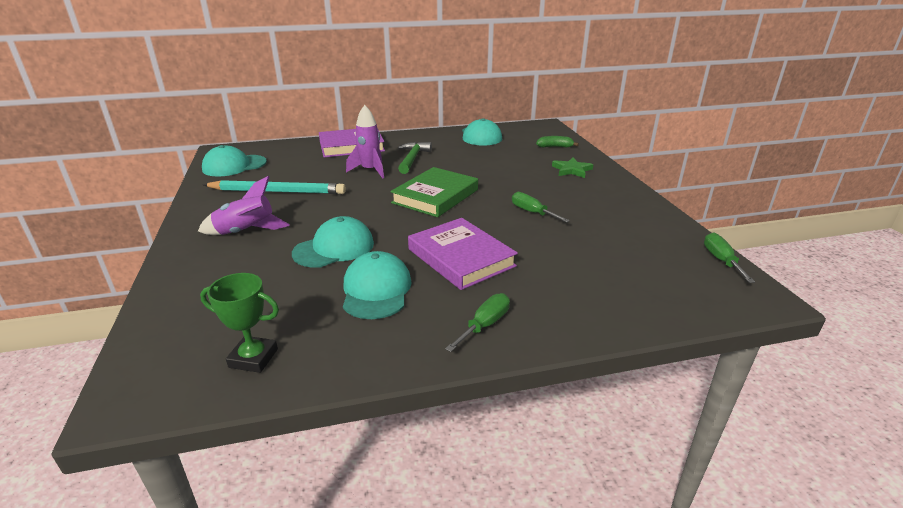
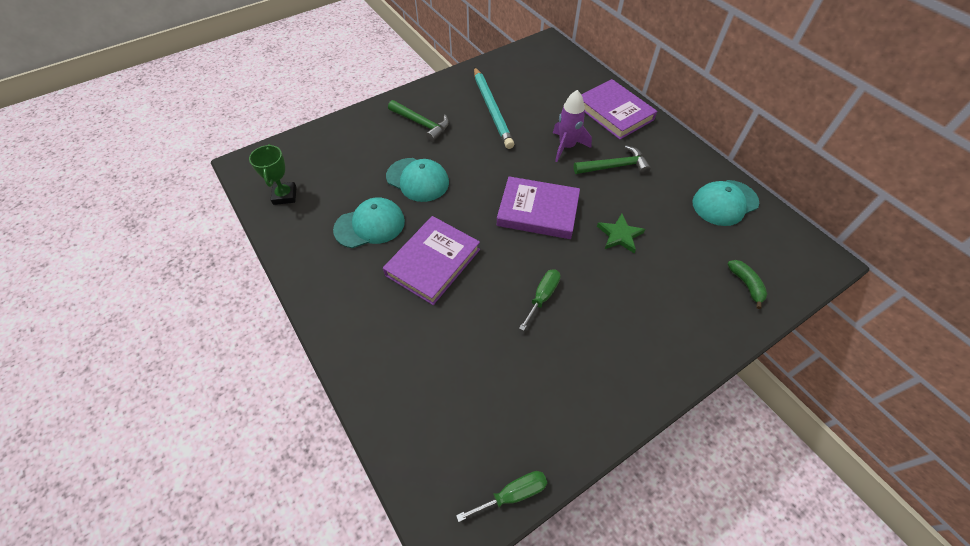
camera: 70 degrees right, 25 degrees up
(234, 166) = (524, 64): turquoise cap -> none
(246, 232) = (421, 124): purple rocket -> green hammer
(435, 196) = (538, 211): green book -> purple book
(485, 325) = (344, 303): green screwdriver -> none
(571, 170) = (679, 315): green star -> green star (620, 235)

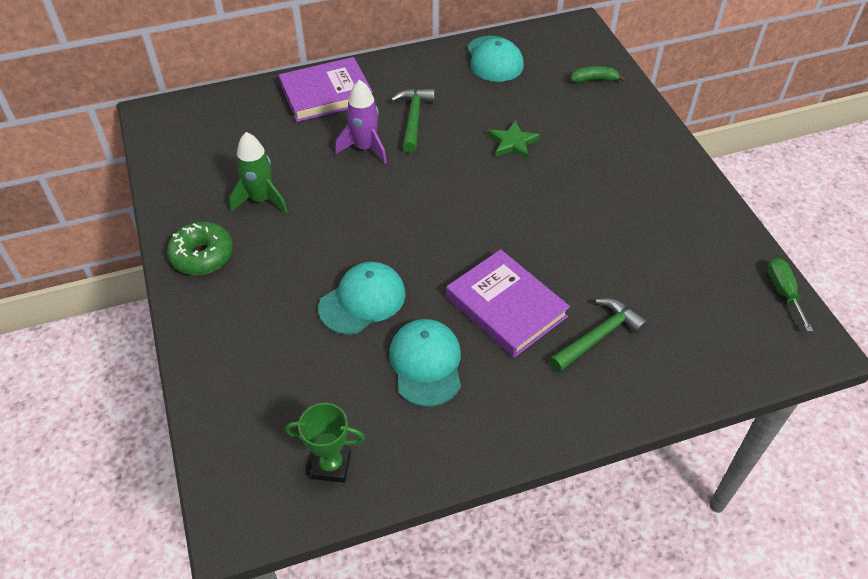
camera: 75 degrees left, 5 degrees down
(421, 124) = (252, 279): green hammer -> green hammer (598, 336)
(434, 97) = (202, 255): none -> green donut
(491, 109) = (261, 200): turquoise pencil -> green rocket
(538, 211) = (458, 197): purple book -> none
(542, 297) = (576, 221): green screwdriver -> none

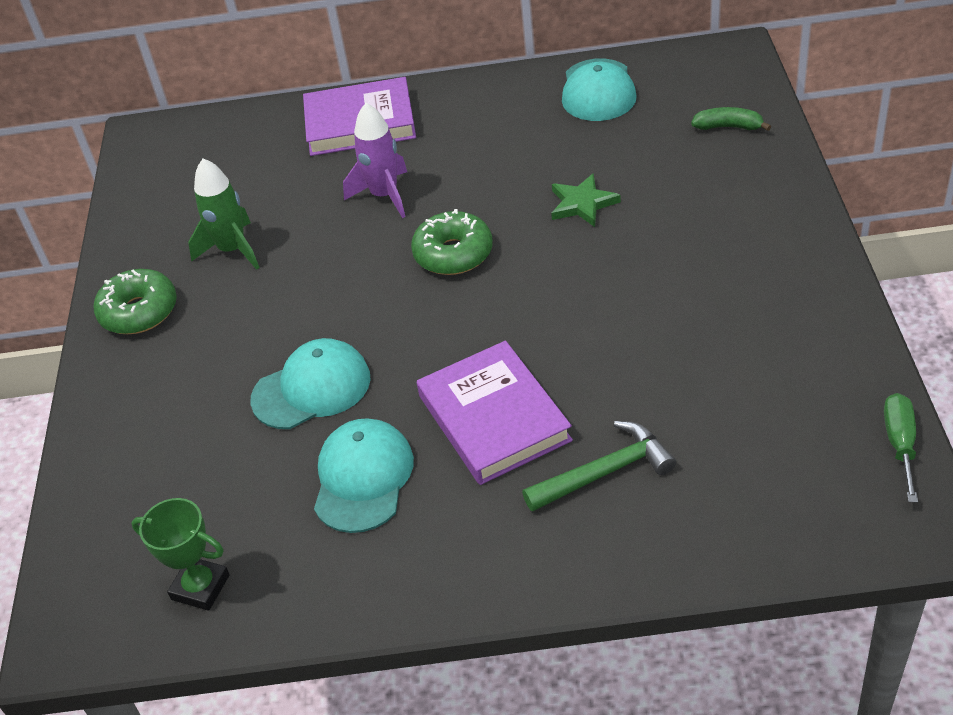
camera: 20 degrees right, 5 degrees down
(413, 119) = (460, 162): green hammer -> none
(432, 188) = (453, 254): none -> green donut

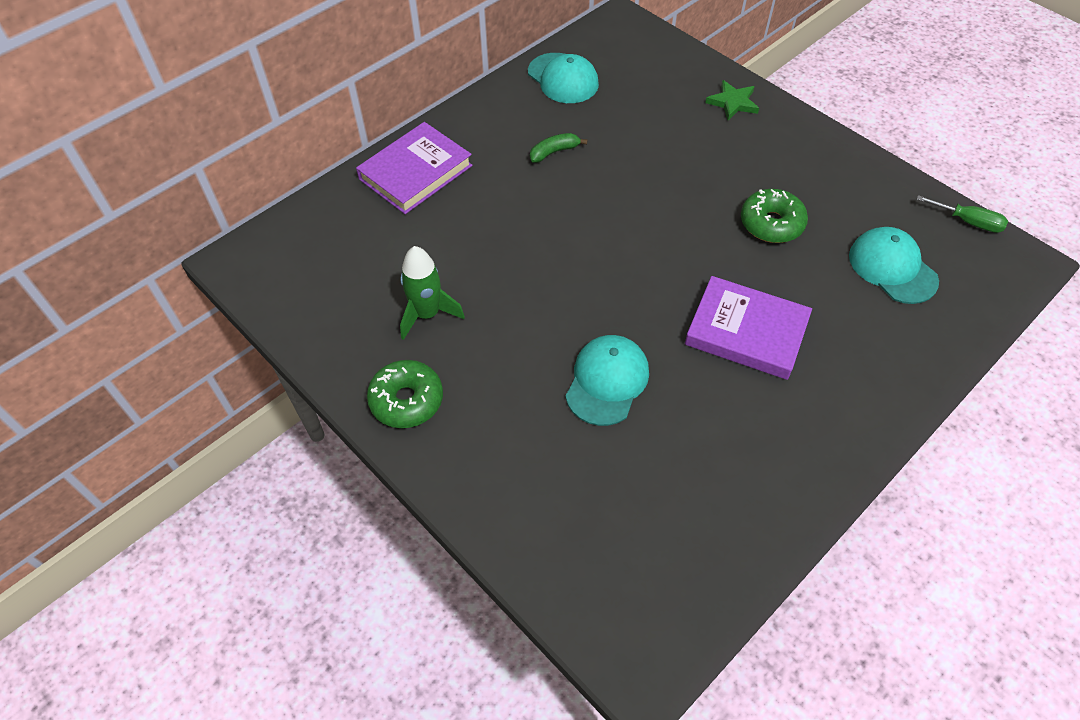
camera: 45 degrees left, 10 degrees up
(200, 587) = (694, 564): green trophy -> none
(363, 478) = (712, 420): turquoise cap -> turquoise cap (892, 268)
(384, 195) = (498, 218): purple rocket -> none
(453, 254) = (594, 236): green donut -> green donut (771, 224)
(582, 203) = (640, 161): green star -> green star (732, 102)
(605, 472) = (846, 327): green hammer -> none
(729, 127) = (673, 70): green banana -> green banana (554, 152)
(900, 444) = (968, 222): green screwdriver -> green screwdriver turned 150 degrees clockwise

